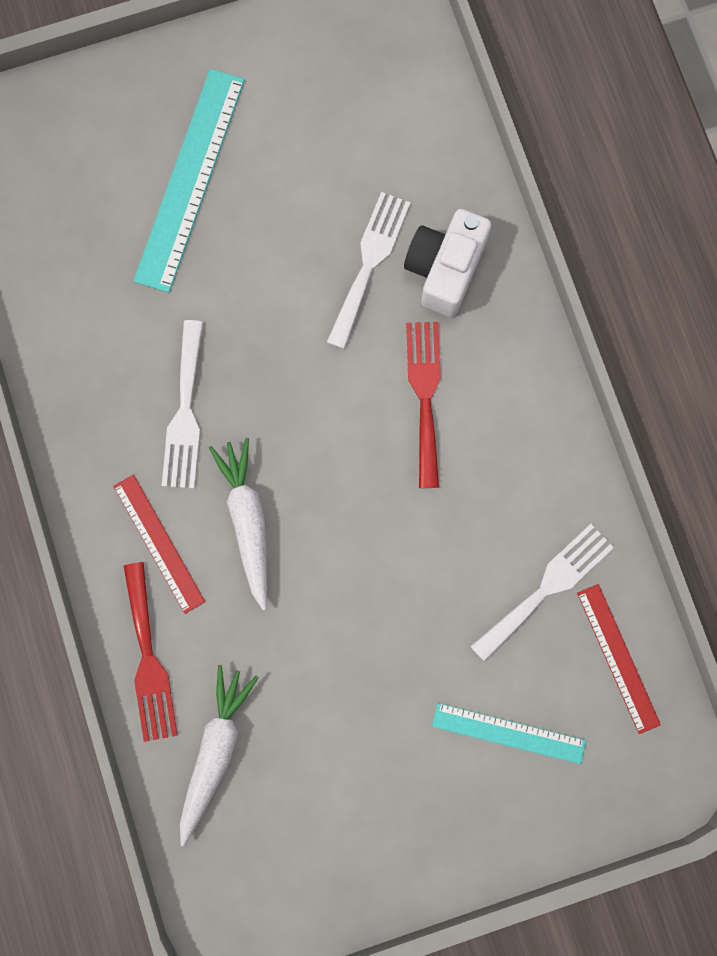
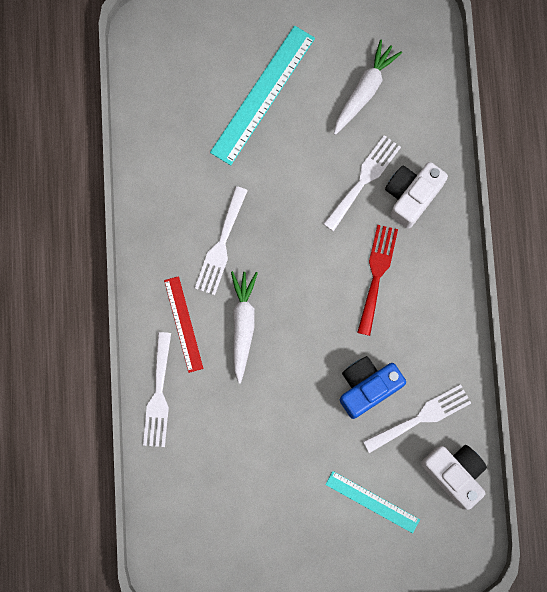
camera: 15 degrees right, 0 degrees up
(148, 660) = (158, 395): red fork -> white fork
(215, 750) = (186, 463): white carrot -> white carrot (364, 90)
(455, 564) = (367, 387): none -> blue camera
(618, 658) = (454, 474): red ruler -> white camera

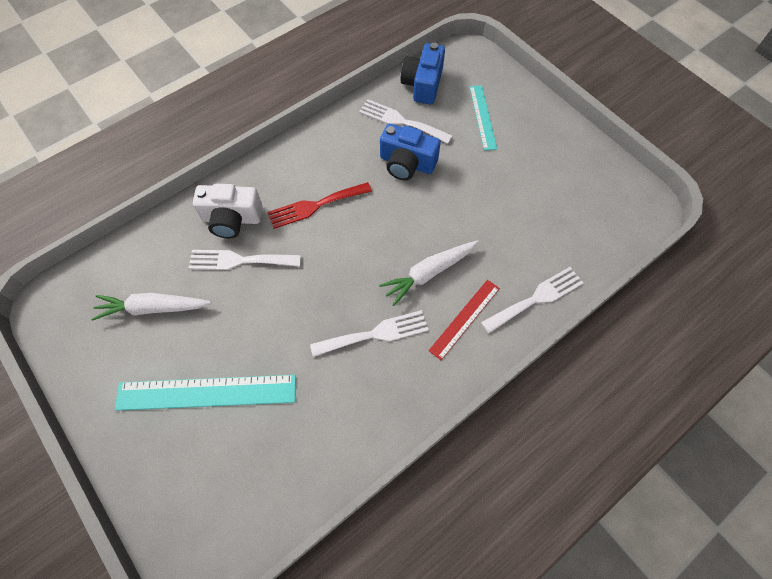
camera: 125 degrees left, 15 degrees down
(454, 474) = (422, 84): white camera -> blue camera

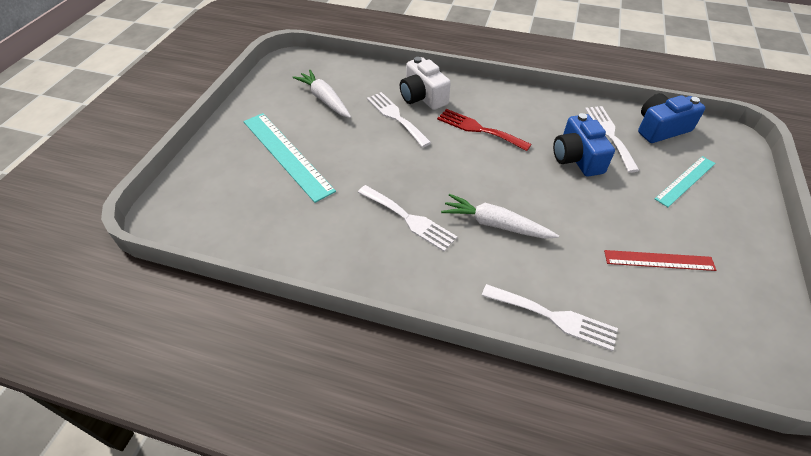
camera: 55 degrees right, 15 degrees down
(464, 318) = (479, 271): red ruler -> red ruler (659, 260)

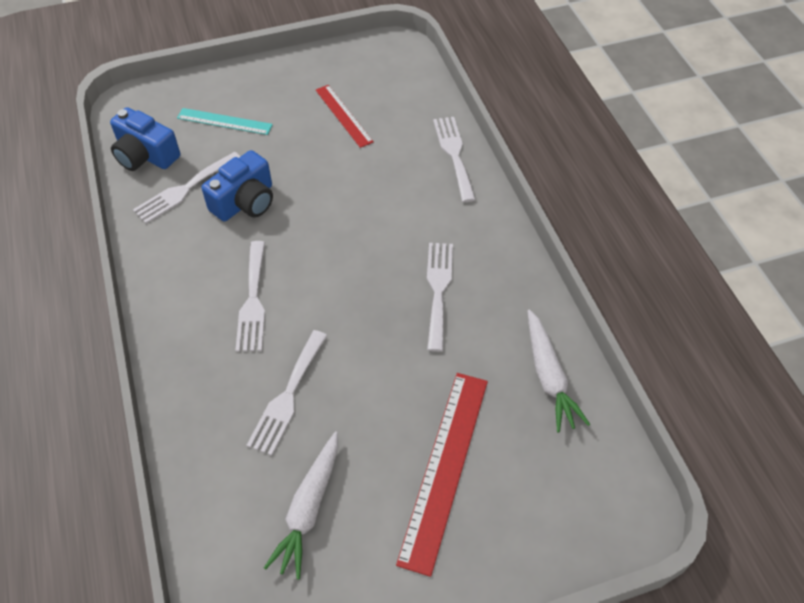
camera: 125 degrees left, 5 degrees up
(286, 155) = (444, 467): turquoise ruler -> red ruler
(422, 97) = (223, 392): white camera -> none
(479, 129) = (253, 301): red fork -> white fork
(495, 224) = (390, 225): white carrot -> white carrot (549, 377)

